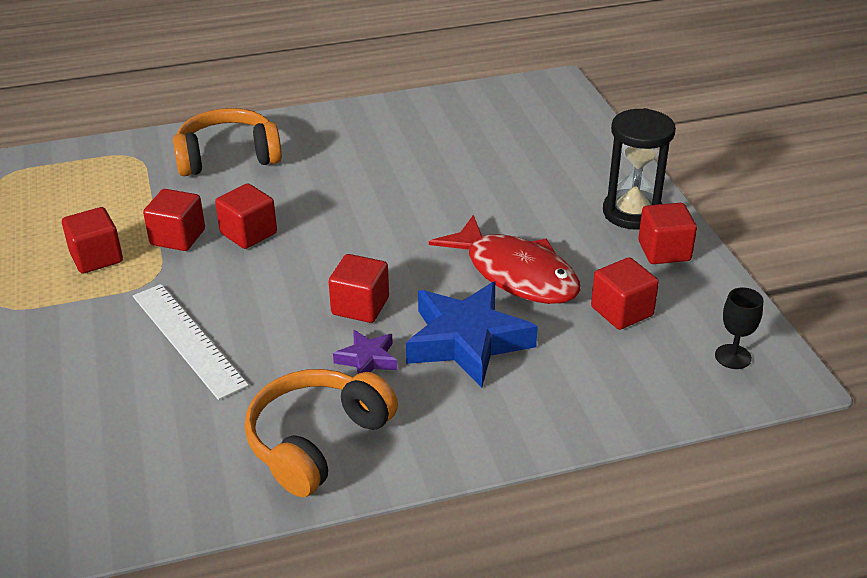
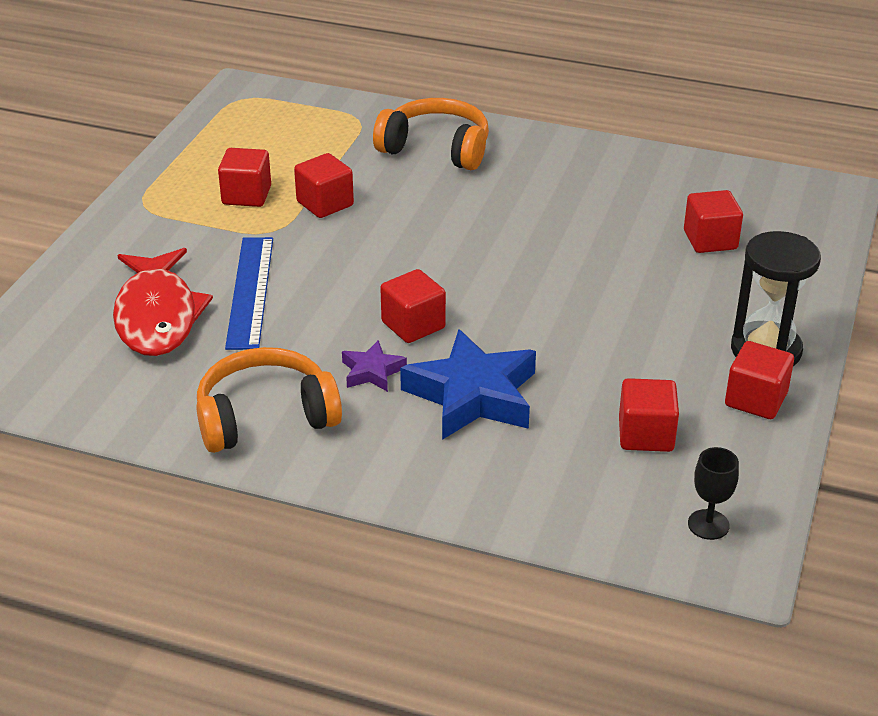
camera: 35 degrees right, 0 degrees up
(187, 339) = (250, 291): white ruler -> blue ruler
(248, 233) = (385, 224): red cube -> red cube (710, 240)
(515, 274) = (582, 357): red fish -> red fish (157, 316)

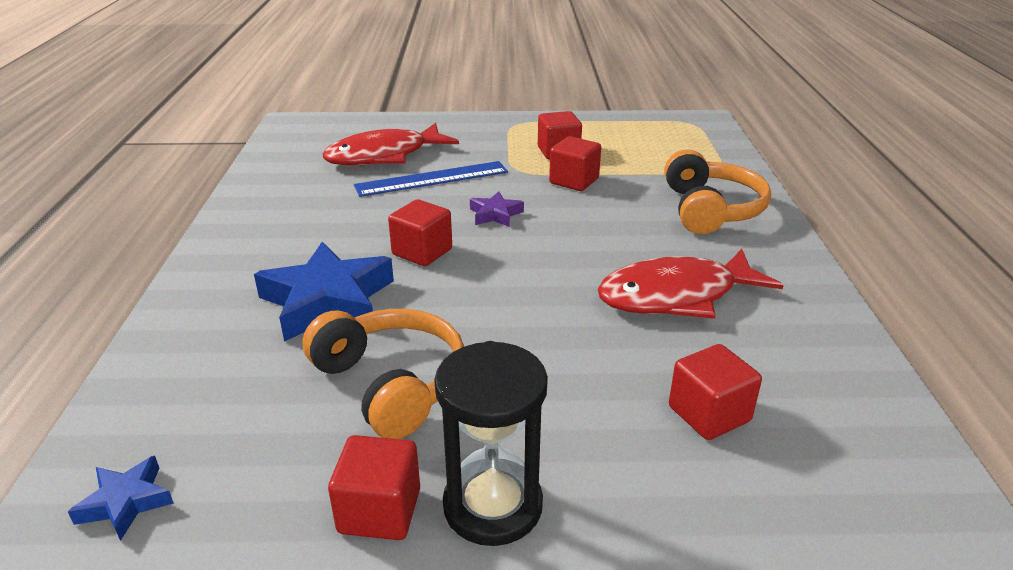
camera: 70 degrees right, 5 degrees down
(265, 417) = (275, 216): orange headphones -> orange headphones (391, 383)
(372, 372) = (347, 247): purple star -> purple star (495, 214)
(564, 209) = (676, 296): none -> red fish
(645, 435) = (288, 423): red cube -> none
(708, 524) = (126, 502): black goblet -> blue star

